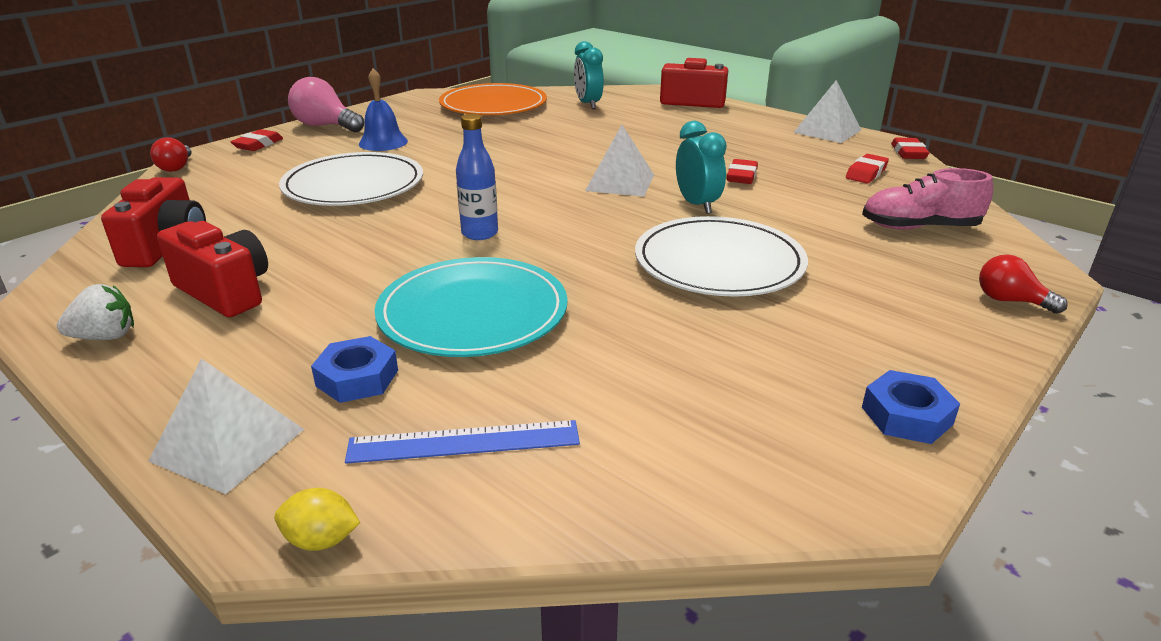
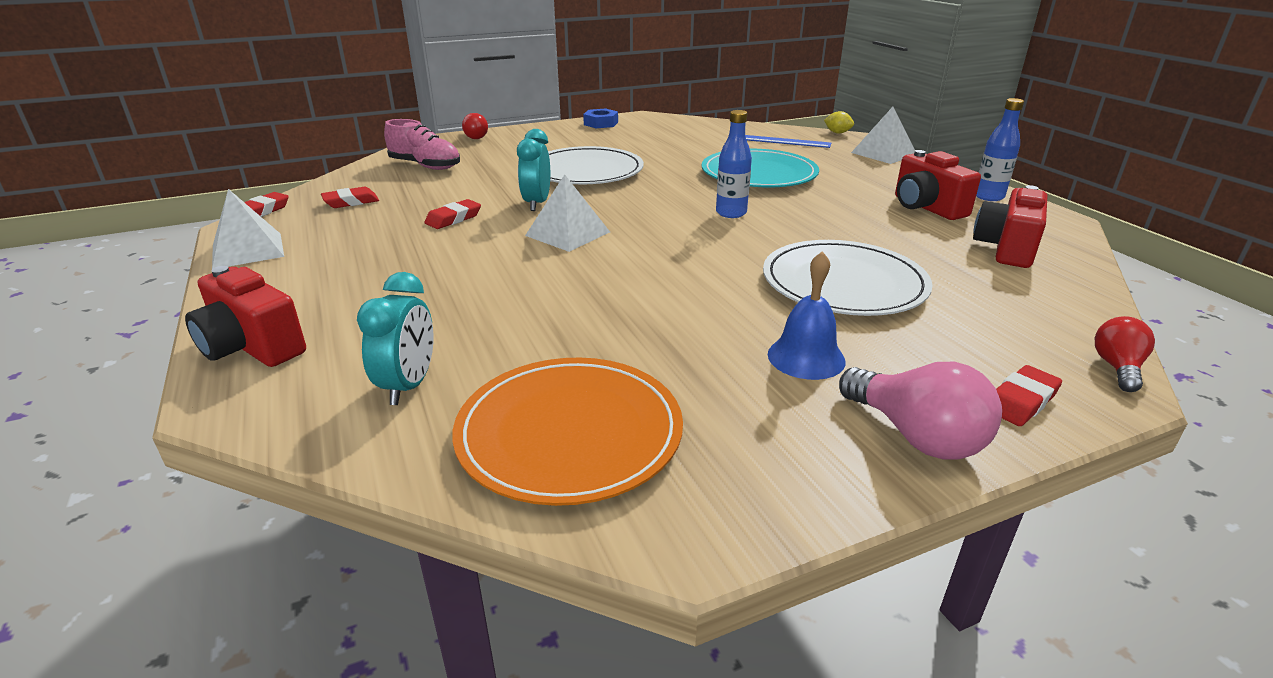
camera: 155 degrees left, 0 degrees up
(105, 337) = (988, 197): white strawberry -> blue bottle
(357, 378) = (828, 162): blue nut -> none

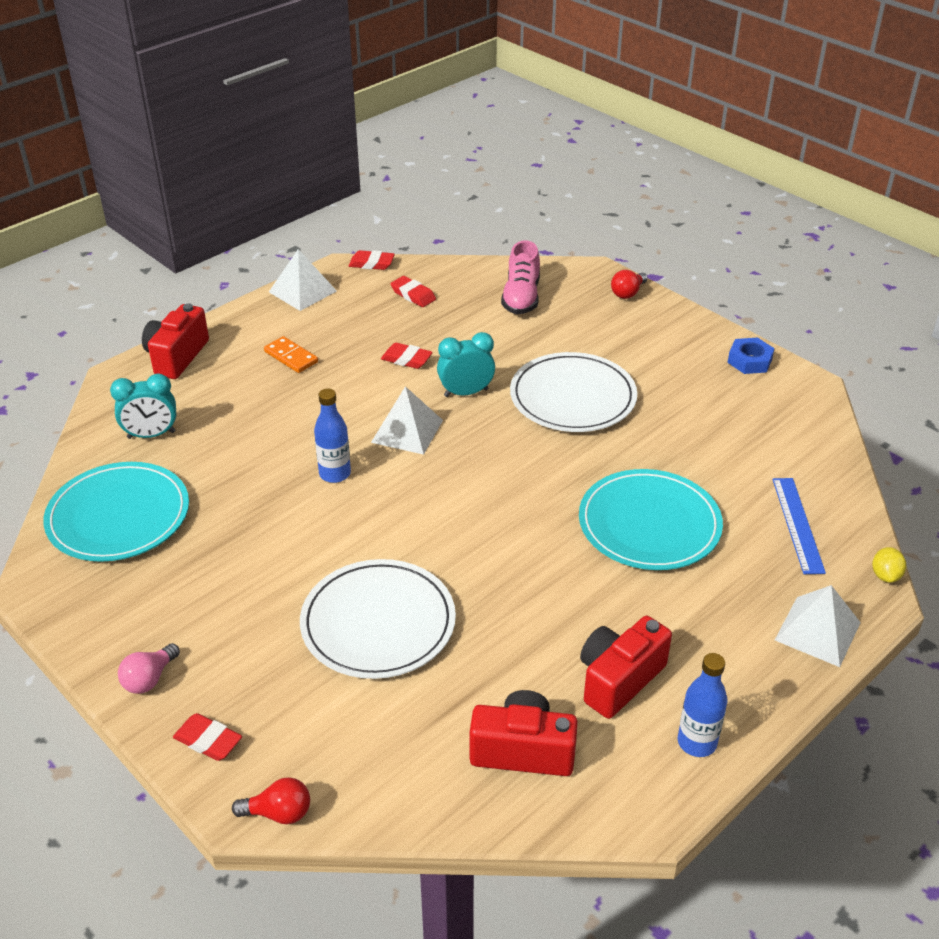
camera: 70 degrees right, 10 degrees up
(367, 272) = (291, 357): none -> orange domino
(569, 433) = (118, 516): orange plate -> turquoise plate
(731, 213) = (511, 522): blue bottle -> blue bottle (335, 474)
(806, 357) = (238, 611): blue bell -> none
(916, 436) = (149, 679): pink light bulb -> pink light bulb, size x0.61

